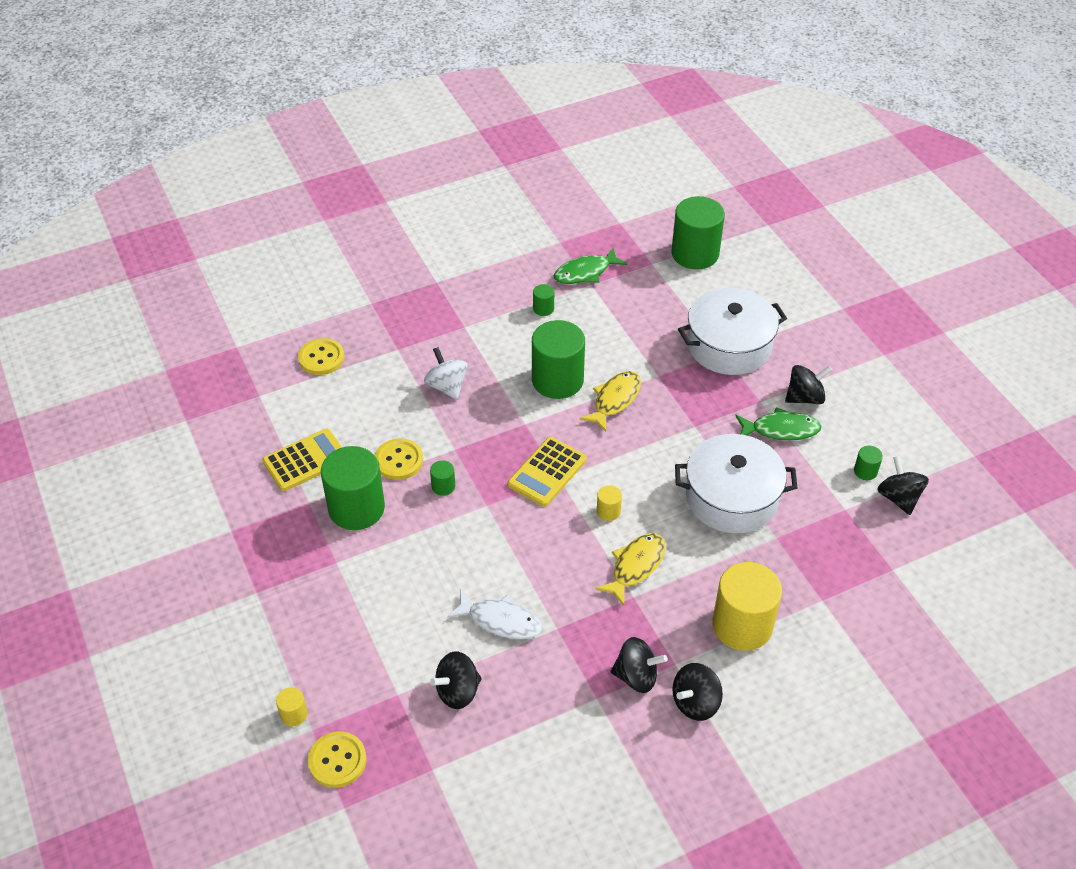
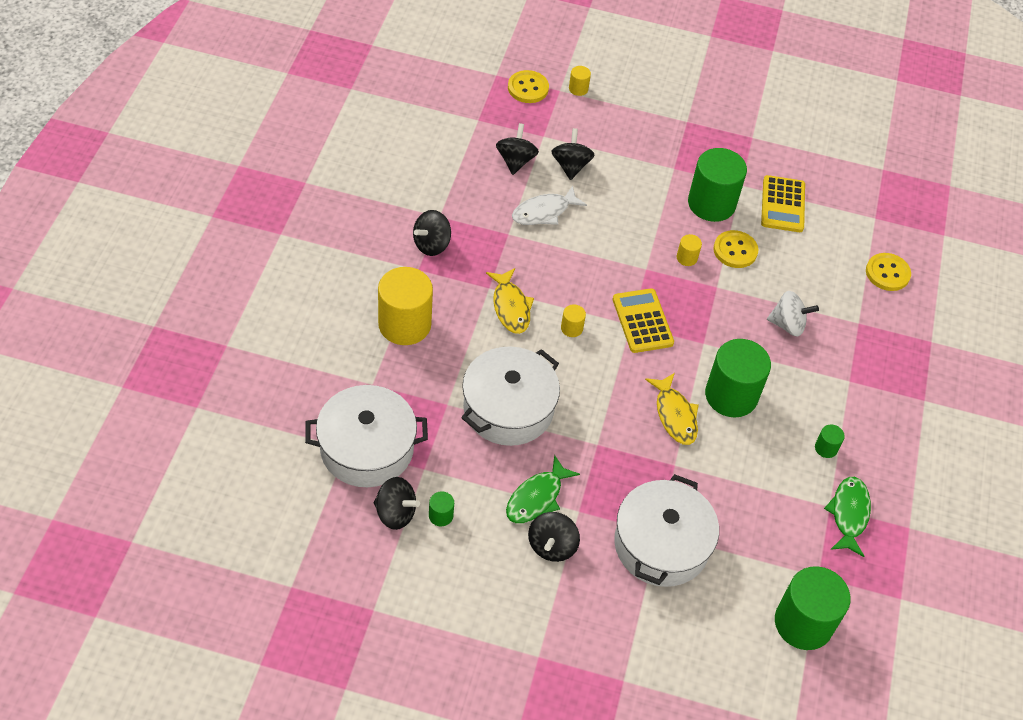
camera: 125 degrees right, 5 degrees up
(443, 486) = (686, 258): green cylinder -> yellow cylinder
(695, 703) = (382, 257): black spinning top -> black spinning top (571, 166)
(876, 556) = (367, 448): none -> white pot

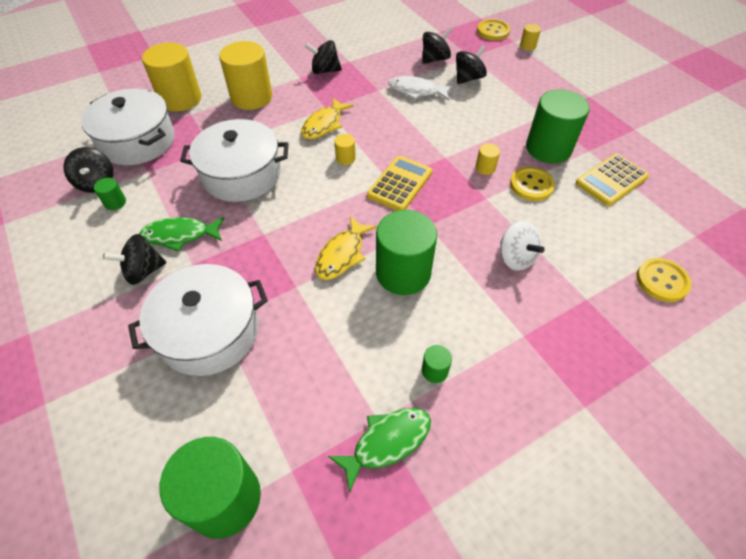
camera: 50 degrees right, 0 degrees up
(338, 375) = (180, 99): none -> yellow cylinder

